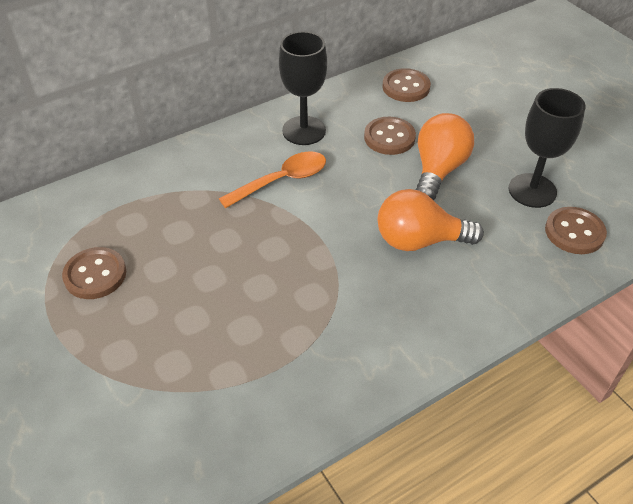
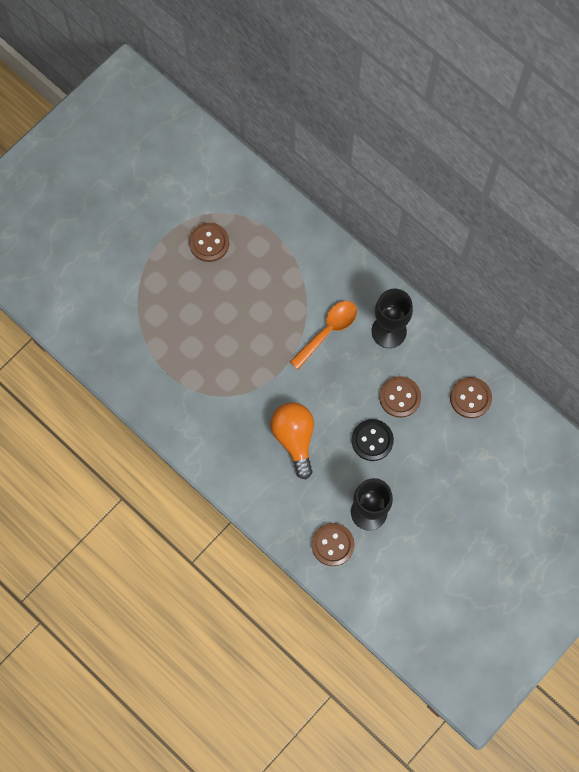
camera: 75 degrees right, 25 degrees up
(282, 180) = (328, 331): orange spoon -> orange spoon turned 90 degrees counterclockwise
(438, 170) = (372, 440): orange light bulb -> black button

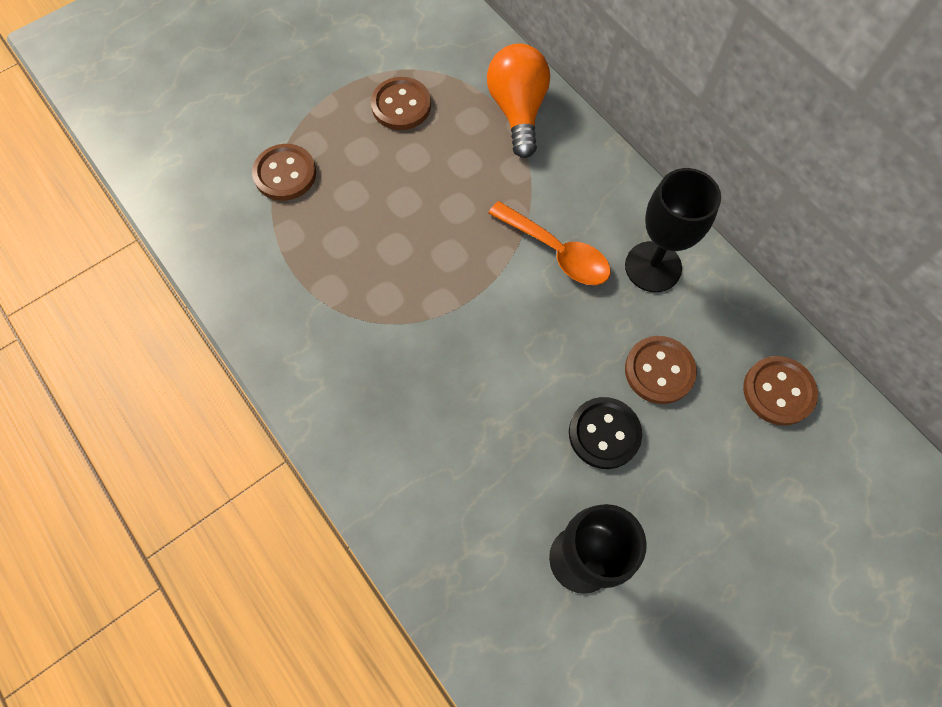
camera: 10 degrees right, 5 degrees down
(294, 438) = (474, 408): orange light bulb -> orange light bulb (518, 111)
(328, 331) = (556, 251): orange spoon -> orange spoon turned 75 degrees clockwise
(332, 545) = (508, 608): brown button -> brown button (285, 174)

